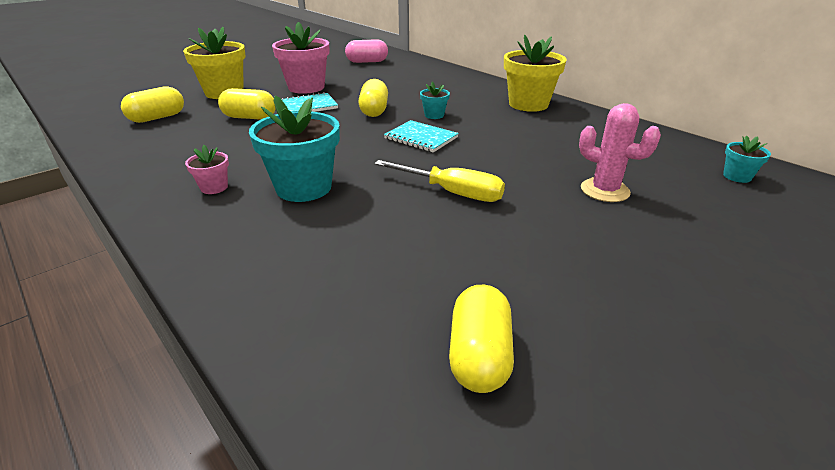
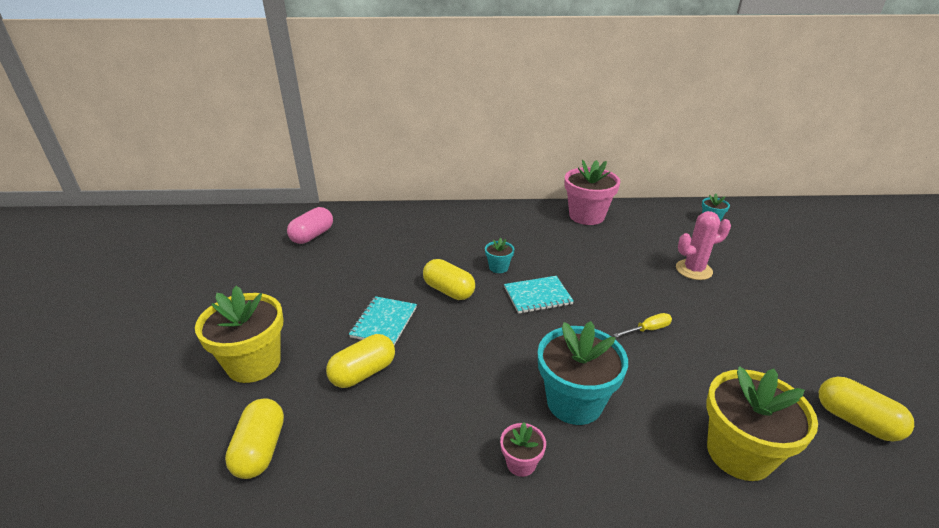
camera: 50 degrees left, 0 degrees up
(306, 87) = (328, 301): pink flower pot -> pink flower pot (586, 216)
(452, 192) = (648, 329): yellow screwdriver -> yellow screwdriver, size x0.57
(528, 104) = (529, 219): yellow flower pot -> yellow flower pot (739, 453)

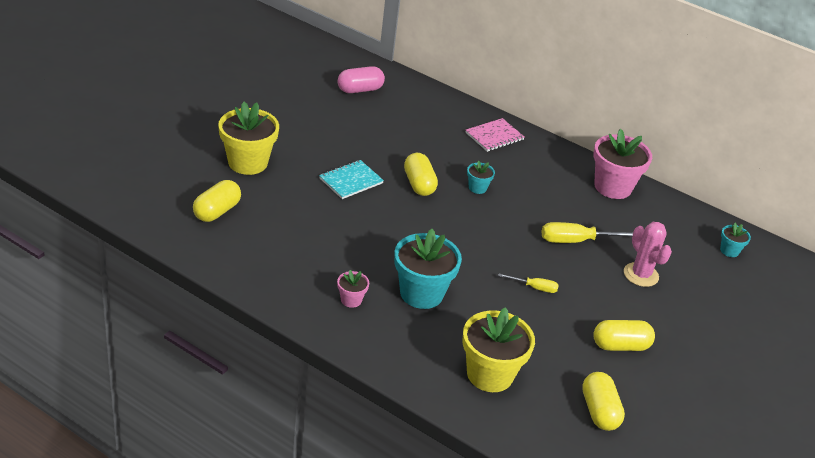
camera: 30 degrees right, 5 degrees up
(363, 373) = (308, 204): yellow capsule -> yellow capsule (620, 346)
(463, 221) = (494, 136): none -> pink notebook
(537, 296) = (481, 223): turquoise notebook -> none
(620, 269) = (576, 241): none -> yellow screwdriver
(693, 270) = (641, 275): pink cactus -> pink cactus turned 45 degrees clockwise

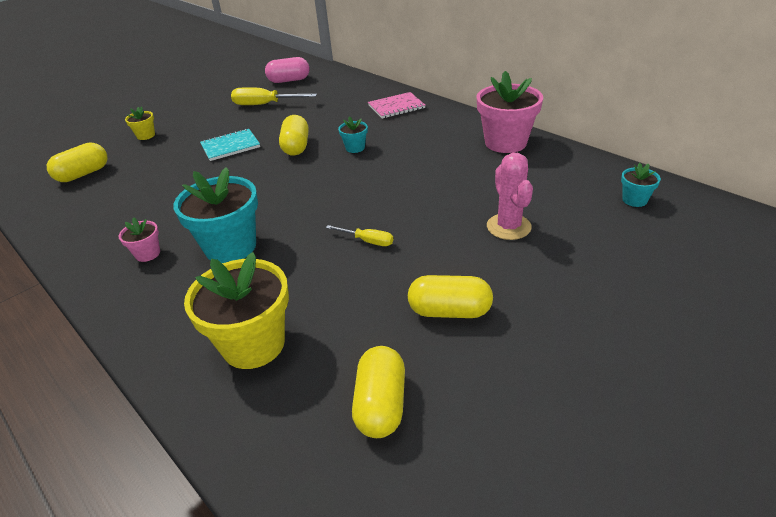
camera: 20 degrees right, 0 degrees up
(248, 162) = (146, 135): yellow flower pot -> yellow flower pot, size x0.47
(576, 241) = (442, 193): yellow screwdriver -> yellow screwdriver (265, 104)

